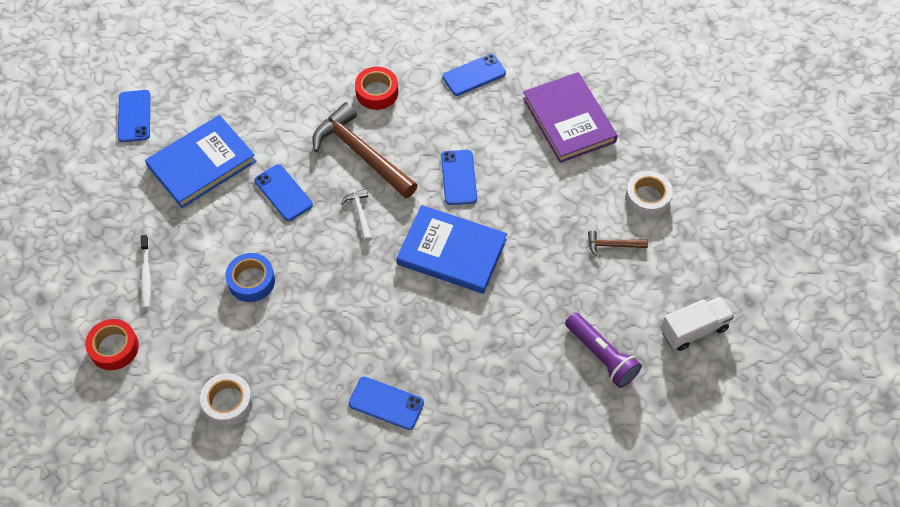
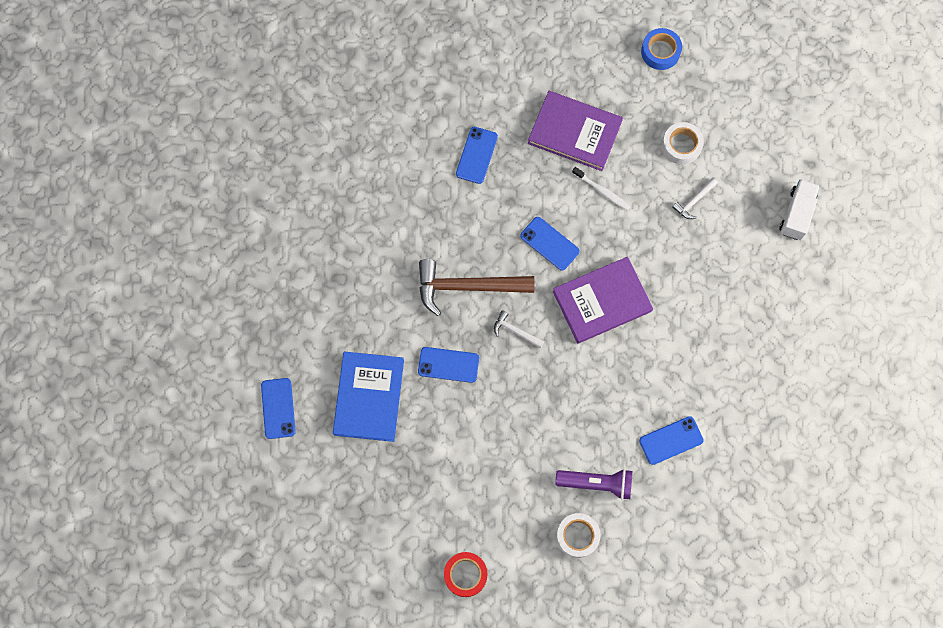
camera: 45 degrees left, 15 degrees up
(134, 116) = (278, 408): blue phone -> blue phone turned 45 degrees clockwise
(146, 275) = (427, 509): white toothbrush -> white toothbrush (602, 191)
(251, 281) = (499, 445): blue tape -> blue tape (660, 52)
(377, 92) = (426, 230): red tape -> none
(452, 252) = (602, 301): blue book -> purple book
(601, 356) = (762, 284): purple flashlight -> purple flashlight (596, 483)
(613, 245) = (694, 201): brown hammer -> white hammer

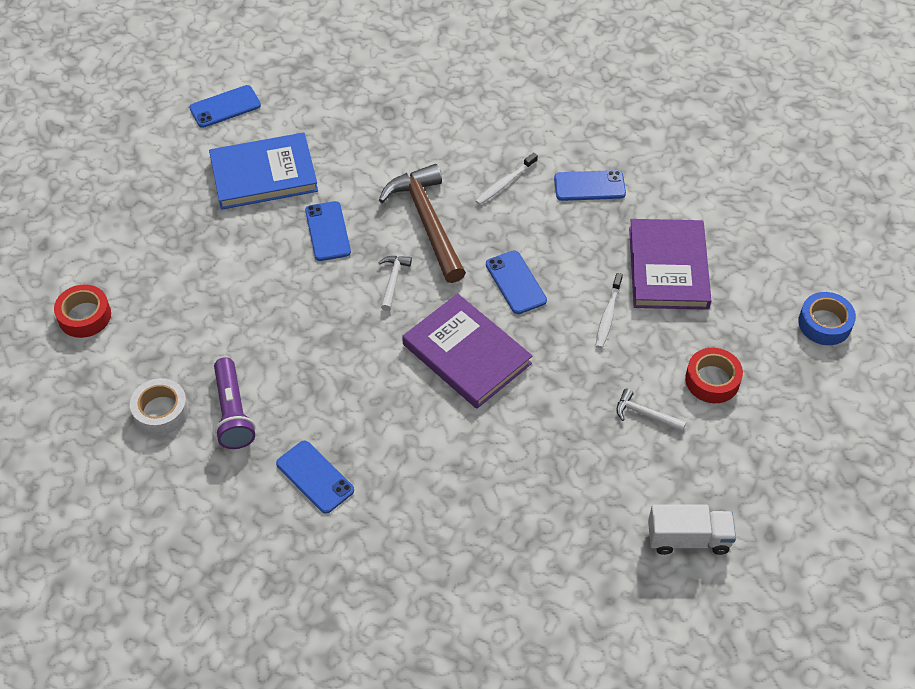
camera: 70 degrees right, 20 degrees down
(450, 215) = (505, 183): none -> white toothbrush
(549, 243) = (515, 282): blue phone -> blue phone turned 45 degrees counterclockwise
(681, 146) = (712, 380): white tape -> red tape

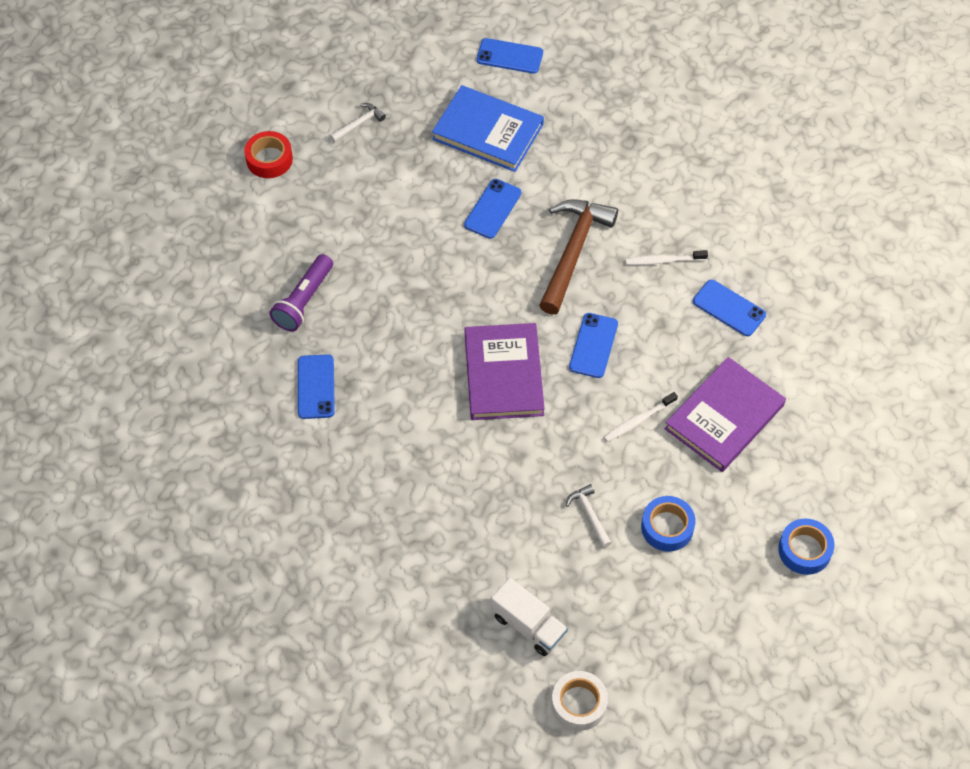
camera: 40 degrees right, 5 degrees up
(161, 411) = (258, 266): white tape -> white tape (579, 703)
(393, 281) = (504, 280): white hammer -> white hammer (359, 124)
(712, 380) = (667, 527): red tape -> blue tape

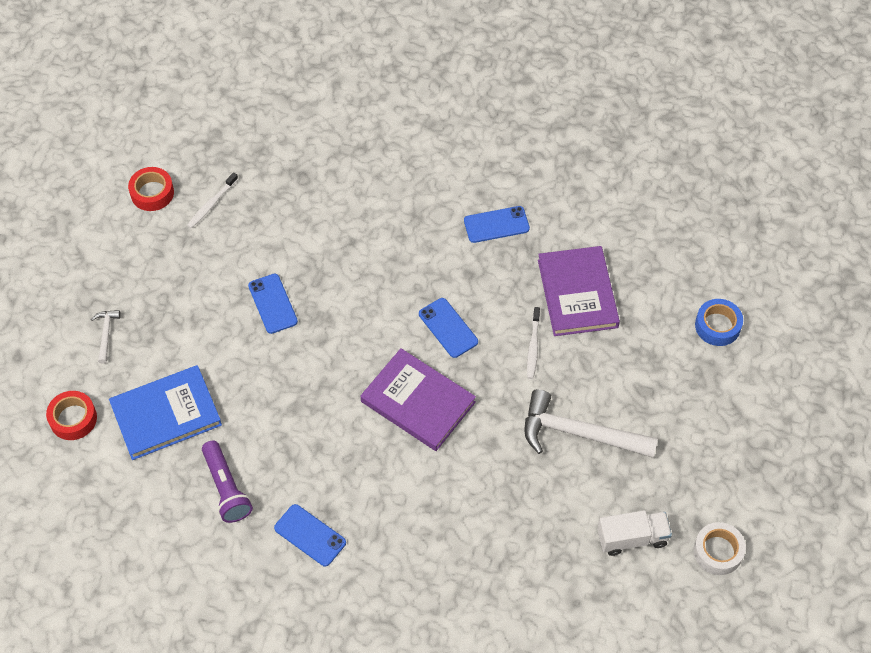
camera: 50 degrees left, 0 degrees up
(488, 132) = (203, 256): blue book -> blue book (166, 414)
(509, 56) = (152, 193): blue phone -> red tape
(573, 252) = (360, 281): brown hammer -> none
(589, 515) = (579, 433): white hammer -> white hammer, size x2.20
(663, 260) = (421, 233): white toothbrush -> white toothbrush (211, 204)
(667, 527) = (630, 393): blue tape -> none

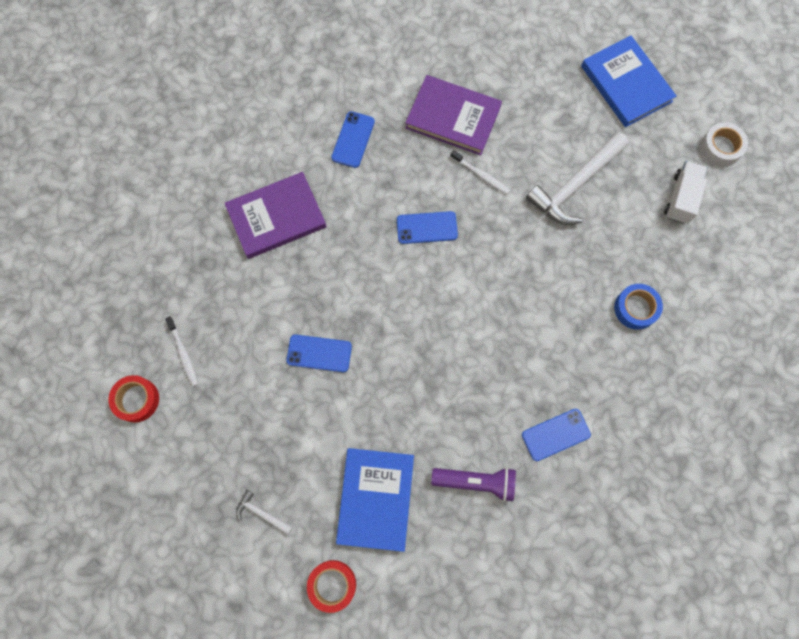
camera: 60 degrees left, 15 degrees up
(418, 402) = (481, 287): purple book -> purple book (276, 217)
(717, 326) = (538, 40): blue tape -> blue tape (635, 308)
(726, 428) = (626, 84): none -> blue book

